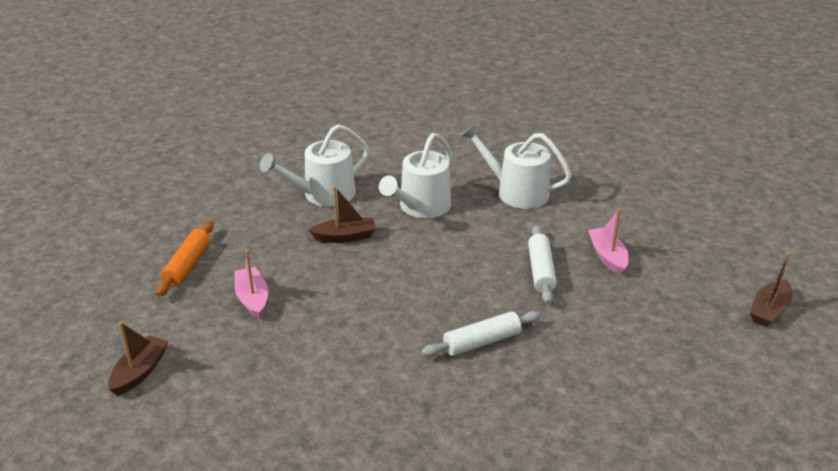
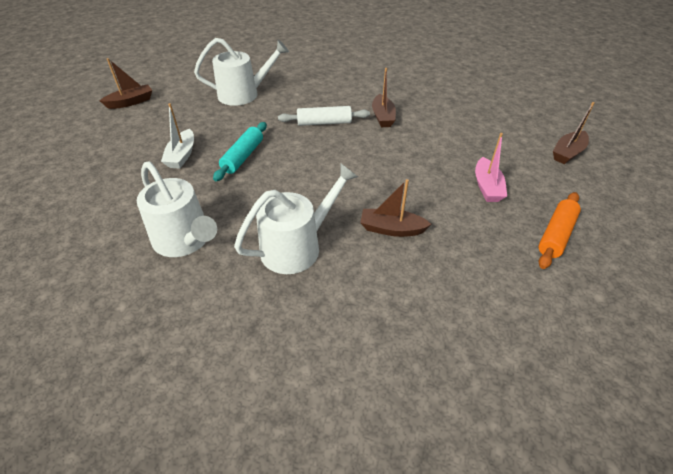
camera: 160 degrees left, 10 degrees up
(323, 194) = (400, 298): white watering can -> white watering can (243, 94)
(405, 374) = (383, 117): none -> brown boat
(541, 271) = (243, 157): white rolling pin -> turquoise rolling pin
(607, 257) = (182, 155): pink boat -> white boat

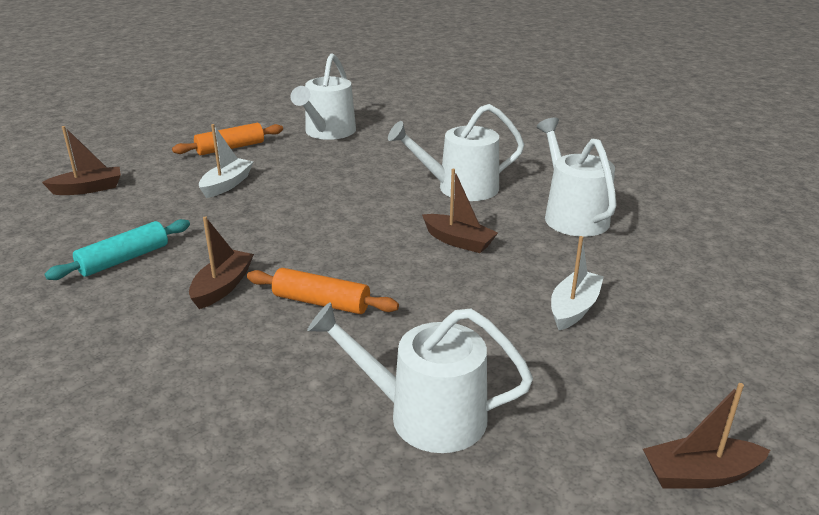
camera: 155 degrees left, 15 degrees down
(243, 157) = (479, 282): turquoise rolling pin -> turquoise rolling pin (124, 259)
(324, 123) = (321, 302): white rolling pin -> orange rolling pin
(391, 229) = (362, 179): brown boat -> brown boat (458, 241)
(487, 187) = (227, 185): pink boat -> white boat
(507, 304) = (327, 132): none -> white watering can

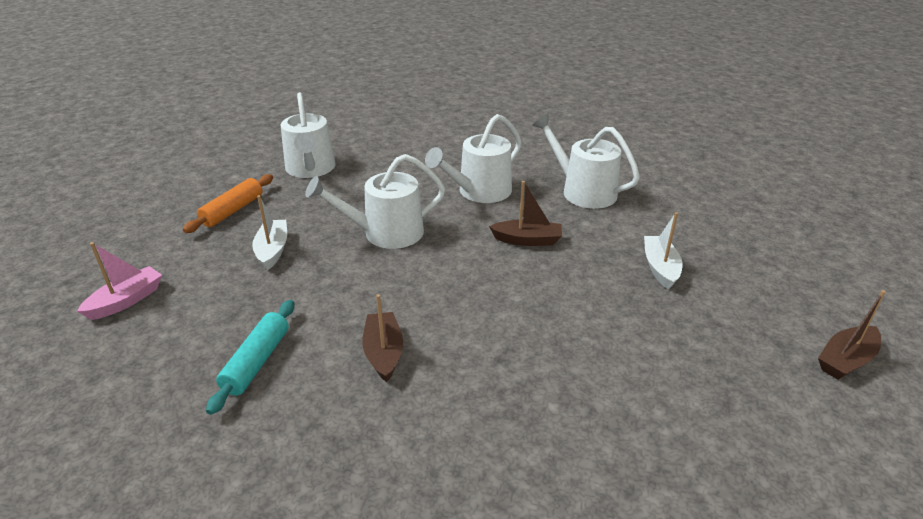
camera: 30 degrees left, 5 degrees up
(88, 189) = (126, 301): brown boat -> pink boat
(321, 302) = (482, 334): orange rolling pin -> none
(425, 415) = (657, 396): white watering can -> white watering can (386, 233)

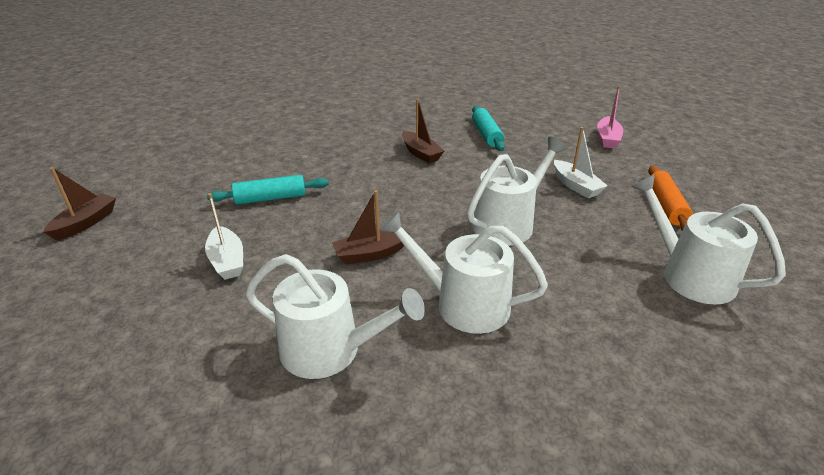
camera: 155 degrees right, 0 degrees up
(479, 192) = (463, 304): white watering can -> white watering can turned 90 degrees counterclockwise
(614, 332) = (270, 198): none -> turquoise rolling pin

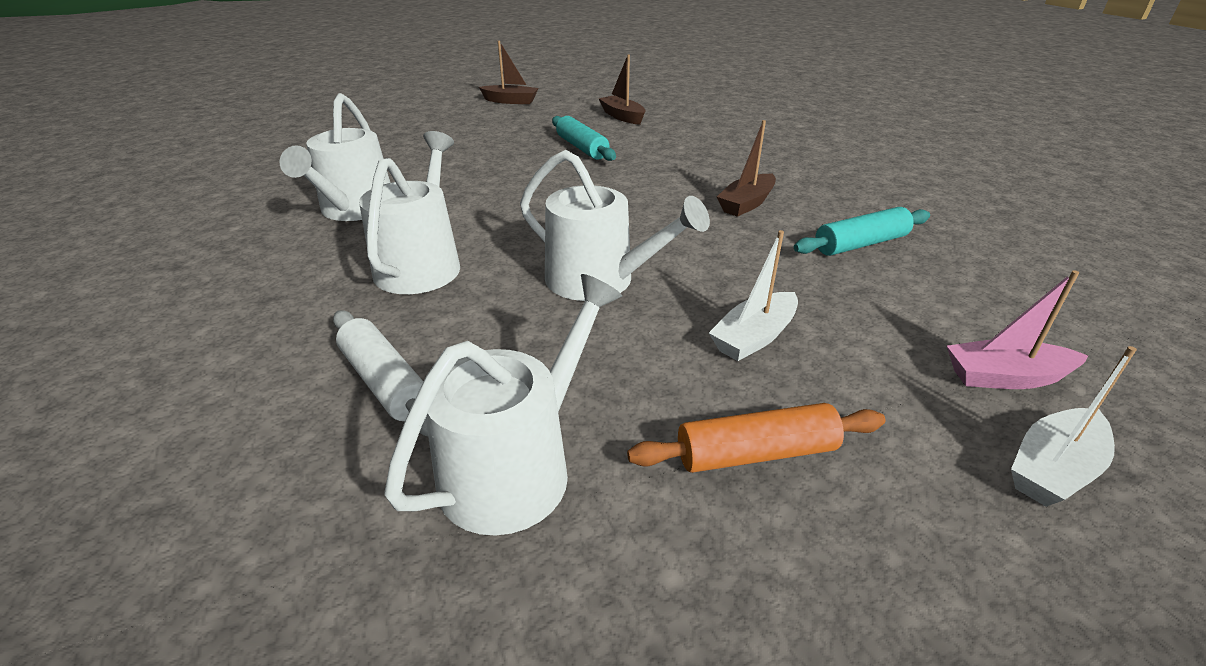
camera: 75 degrees right, 0 degrees up
(227, 261) = (473, 152): white boat -> white boat (1053, 469)
(370, 254) = (500, 205): brown boat -> brown boat (622, 117)
(623, 324) = (385, 382): none -> white rolling pin

